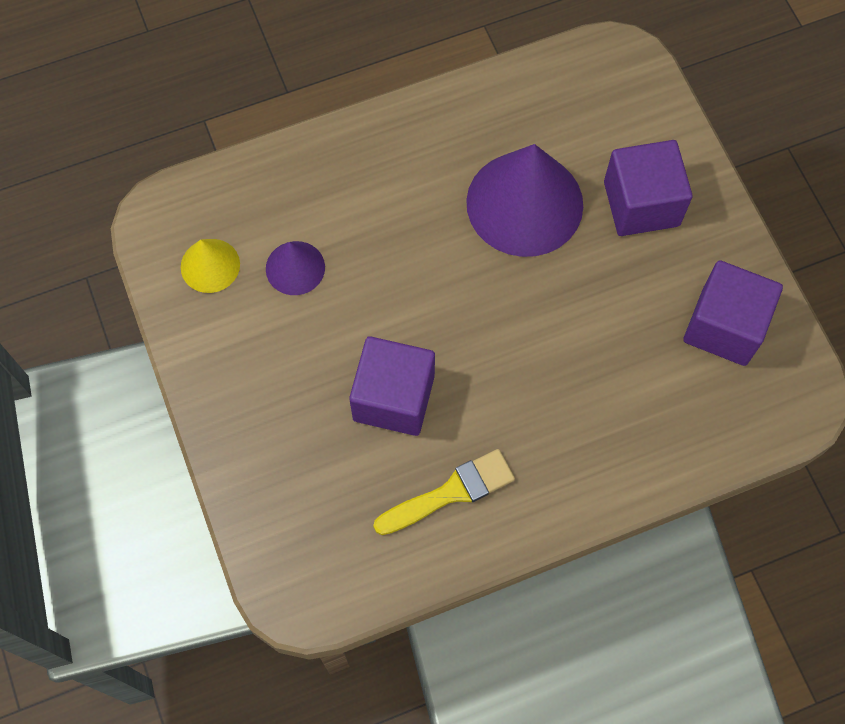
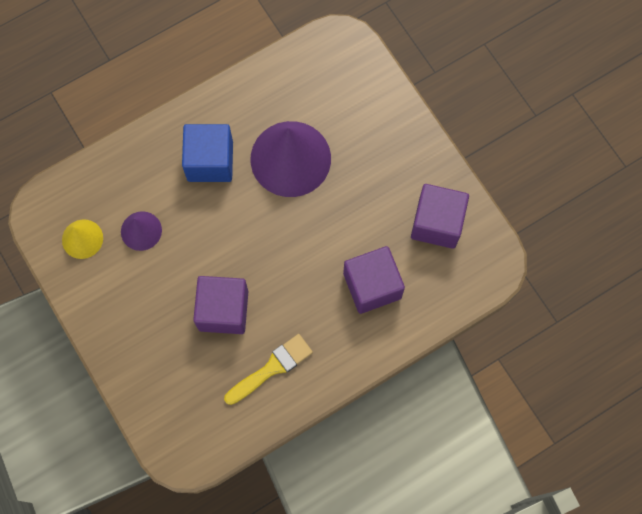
camera: 10 degrees left, 5 degrees up
(409, 189) = (210, 161): none -> blue cube
(641, 204) = (370, 146): purple cube -> purple cube (372, 286)

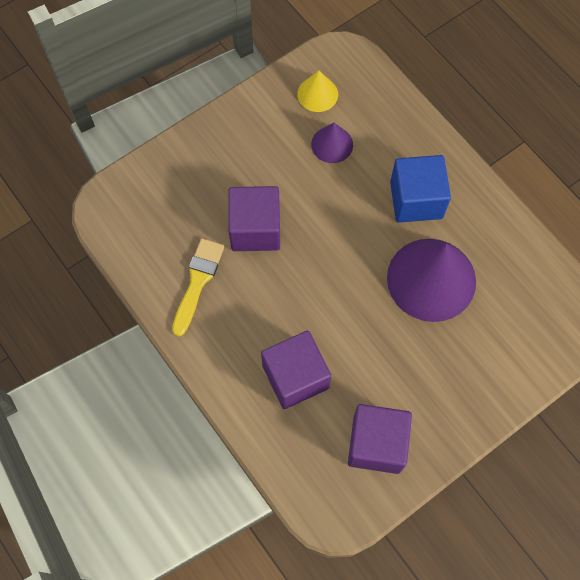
camera: 85 degrees right, 5 degrees down
(272, 368) = (198, 281): yellow brush -> yellow brush turned 120 degrees counterclockwise

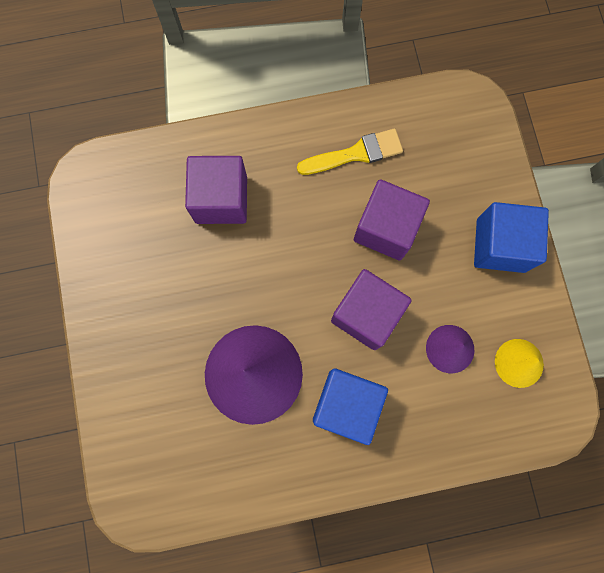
camera: 115 degrees right, 10 degrees up
(198, 281) = (355, 153): yellow brush -> yellow brush turned 60 degrees counterclockwise
(228, 139) = (500, 245): none -> blue cube
(376, 444) = (124, 241): purple cube -> purple cube (366, 314)

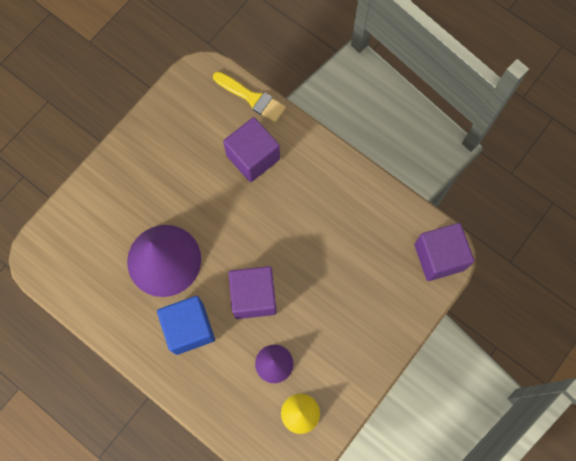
camera: 50 degrees right, 5 degrees down
(355, 153) = (349, 210): yellow brush -> yellow brush (252, 98)
(386, 228) = (317, 266): purple cube -> purple cube (439, 257)
(500, 245) = (367, 344): blue cube -> none

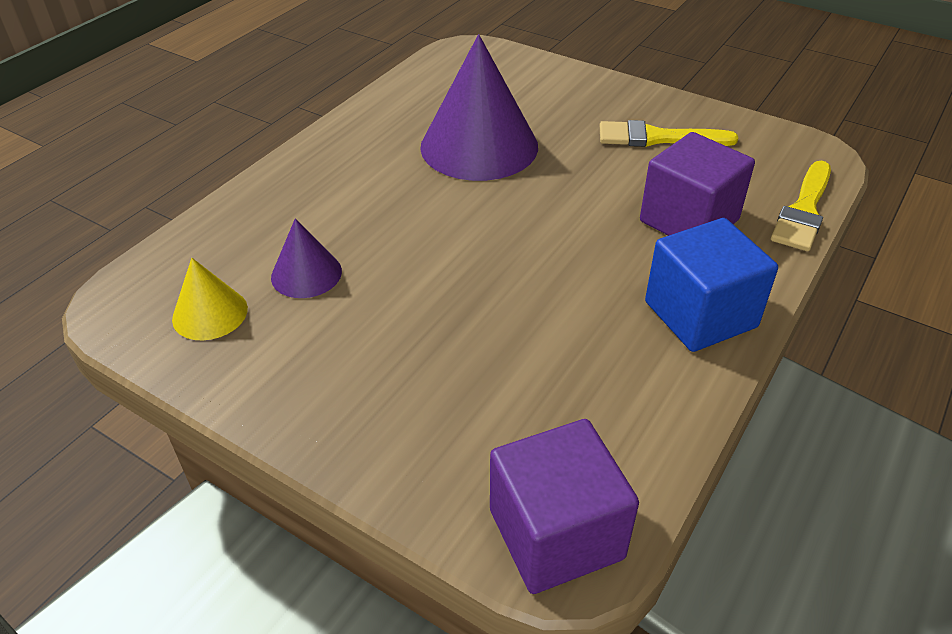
camera: 85 degrees right, 30 degrees down
(172, 154) = (657, 138): none -> yellow brush
(189, 328) = (370, 178): blue cube -> blue cube (700, 314)
(253, 296) = (428, 241): purple cube -> none

